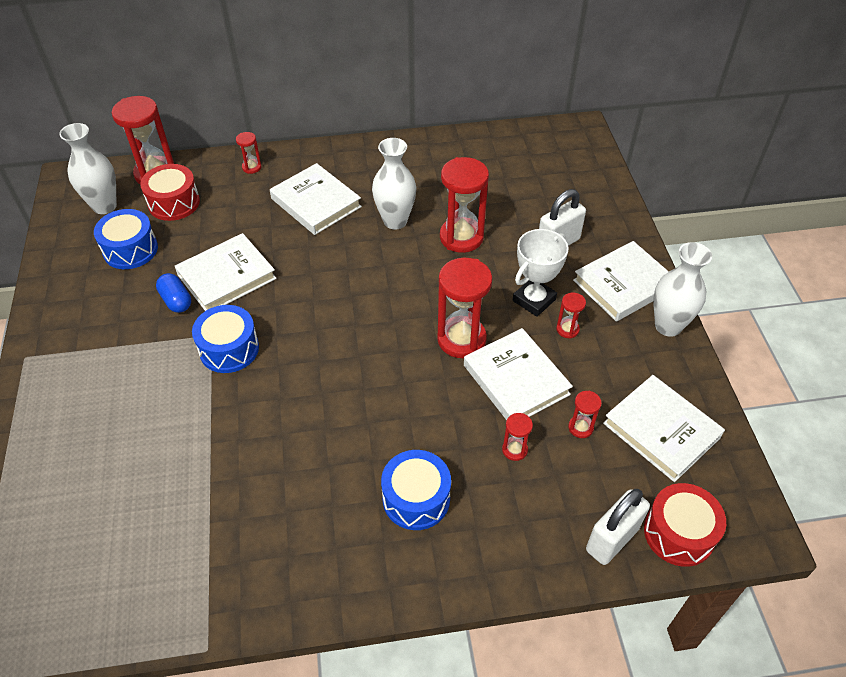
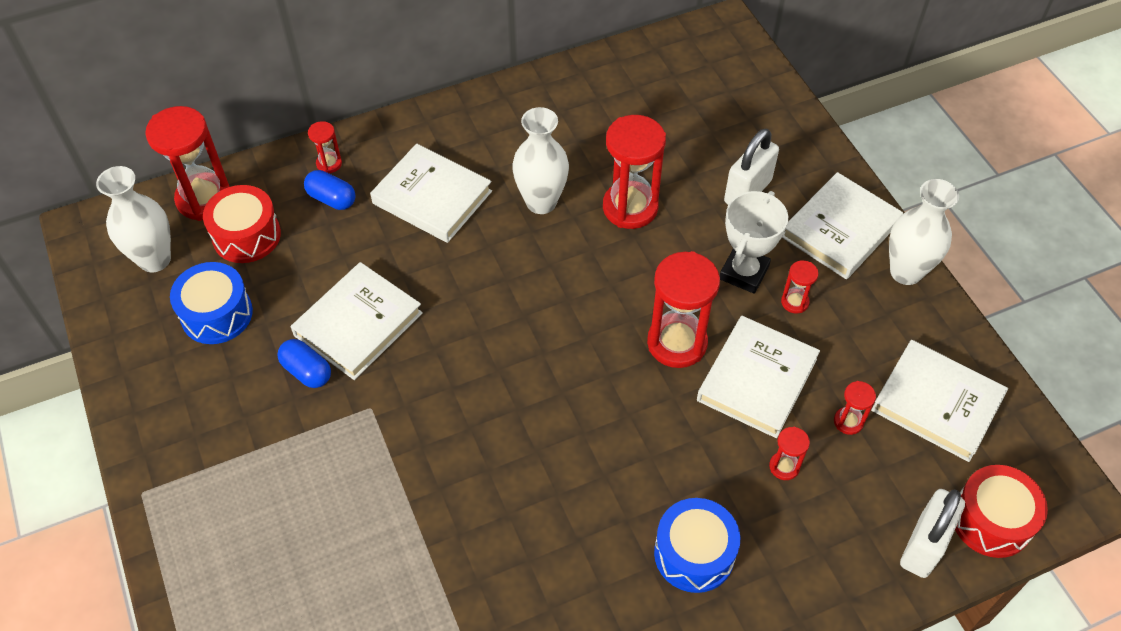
camera: 15 degrees left, 5 degrees up
(229, 349) = (400, 420): blue drum -> none
(244, 190) = (332, 199): none -> blue capsule
(516, 380) = (757, 380): white book -> white book turned 75 degrees clockwise

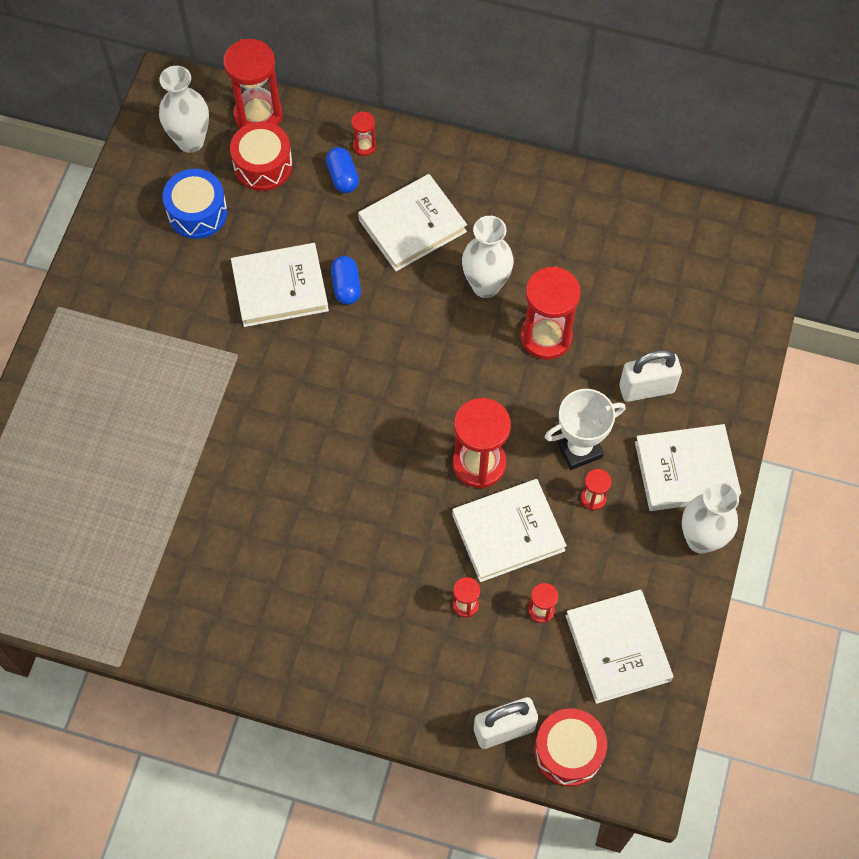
camera: 40 degrees right, 10 degrees up
(307, 371) = (219, 298): blue capsule -> blue capsule (346, 286)
(432, 197) = (412, 226): white book -> white book turned 75 degrees clockwise
(694, 554) = (350, 612): blue drum -> none

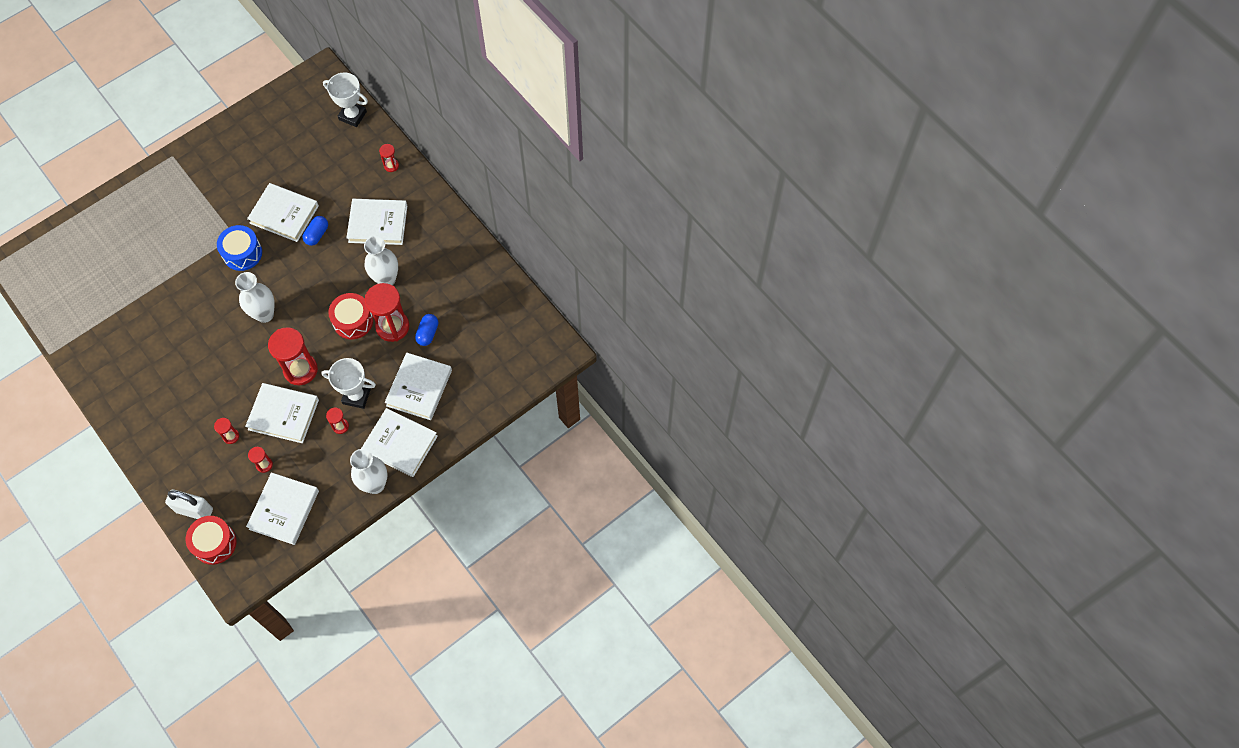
camera: 35 degrees right, 0 degrees up
(190, 141) = (307, 109): white vase -> white vase (264, 314)
(197, 212) = (278, 149): blue drum -> blue drum (242, 253)
(258, 115) = (352, 116): red hourglass -> white trophy
(263, 165) = (332, 144): red drum -> red drum (353, 321)
(343, 177) = (366, 175): blue capsule -> blue capsule (428, 333)
(646, 388) = (419, 388): white padlock -> white book

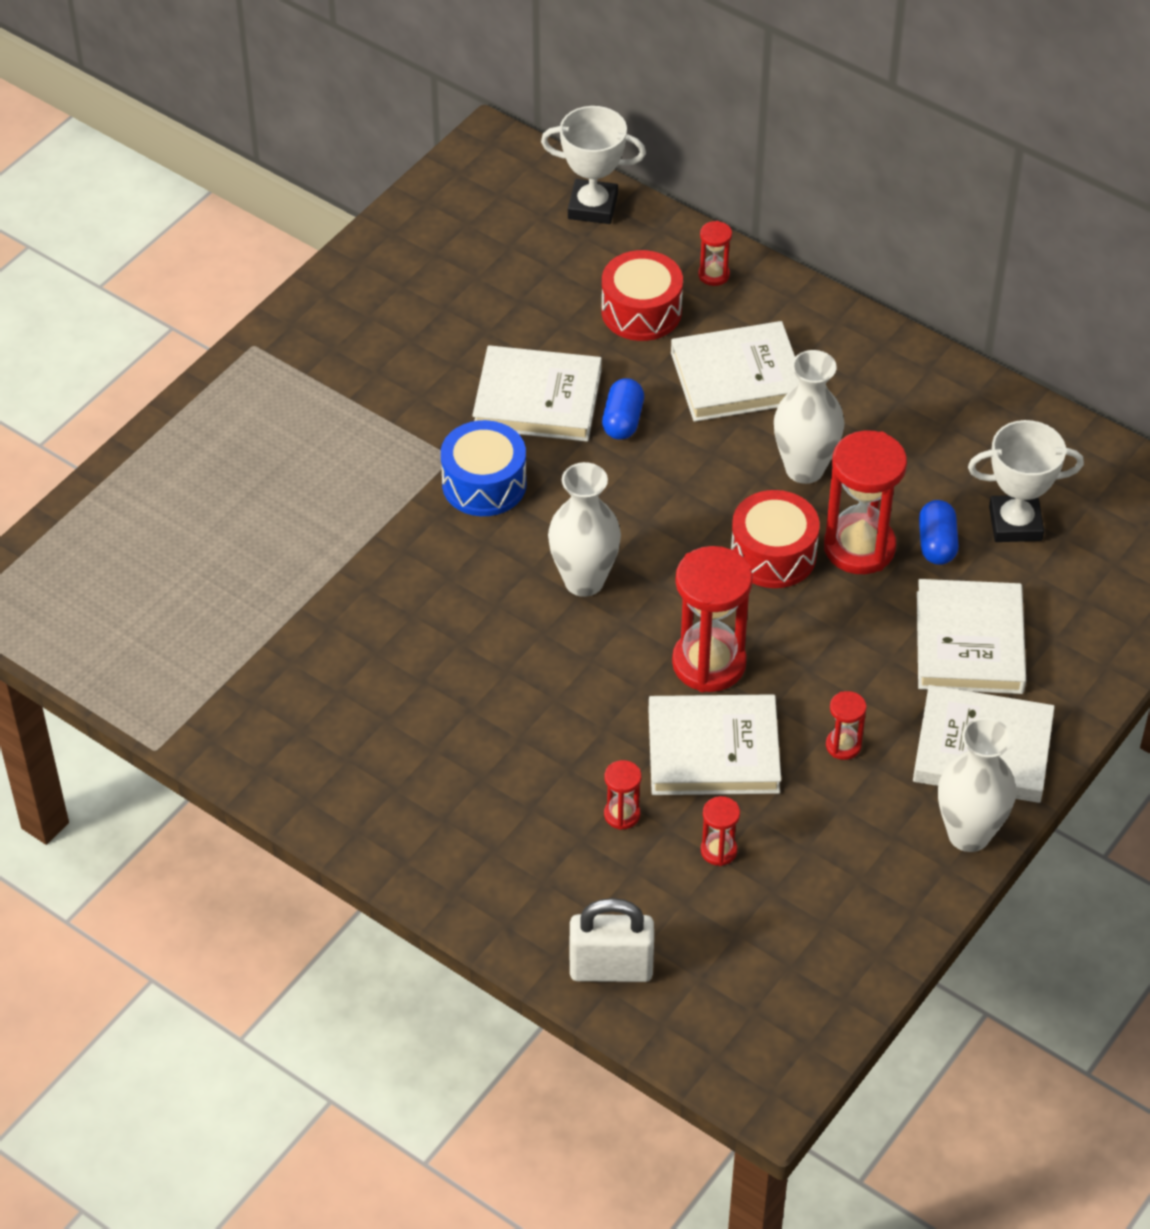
camera: 15 degrees left, 15 degrees down
(214, 543) = (685, 1020): red drum -> red drum (641, 311)
(284, 510) = (802, 924): white book -> none
(356, 396) = (848, 684): white trophy -> white trophy (1015, 523)

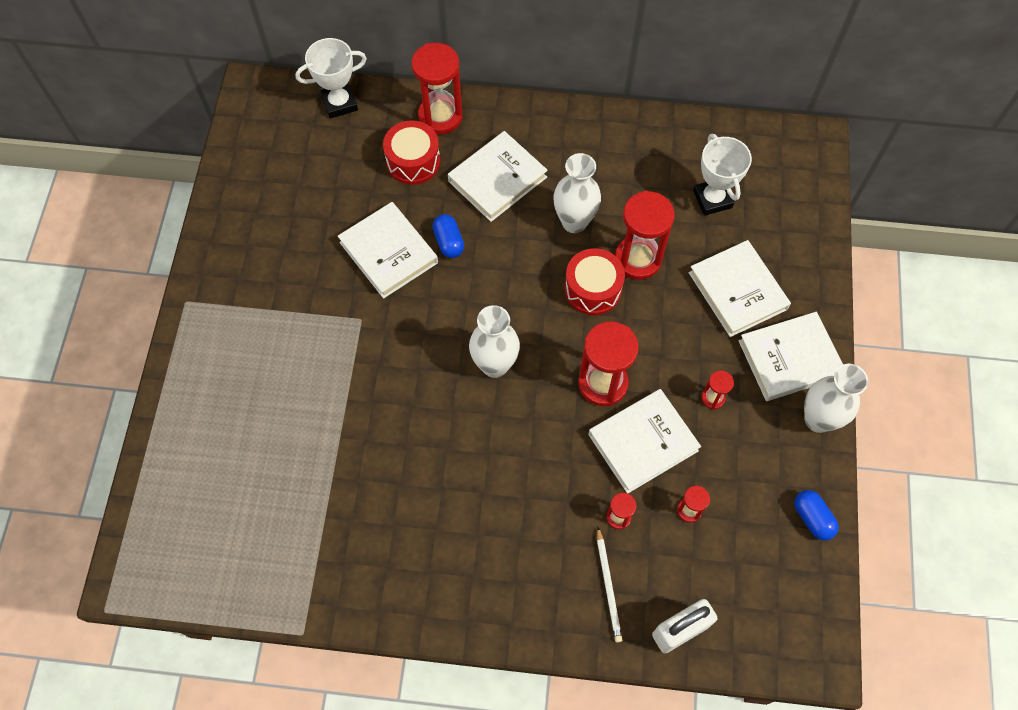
camera: 30 degrees left, 15 degrees up
(484, 484) = (392, 328): blue drum -> none
(537, 399) = (388, 252): white book -> white book turned 75 degrees clockwise
(555, 880) = (608, 586): none -> white pencil
(713, 275) = (440, 116): red hourglass -> red hourglass, size x2.12
(937, 544) = (679, 234): blue capsule -> blue capsule (812, 518)
(1015, 523) = (712, 199): white trophy -> white trophy turned 75 degrees counterclockwise

